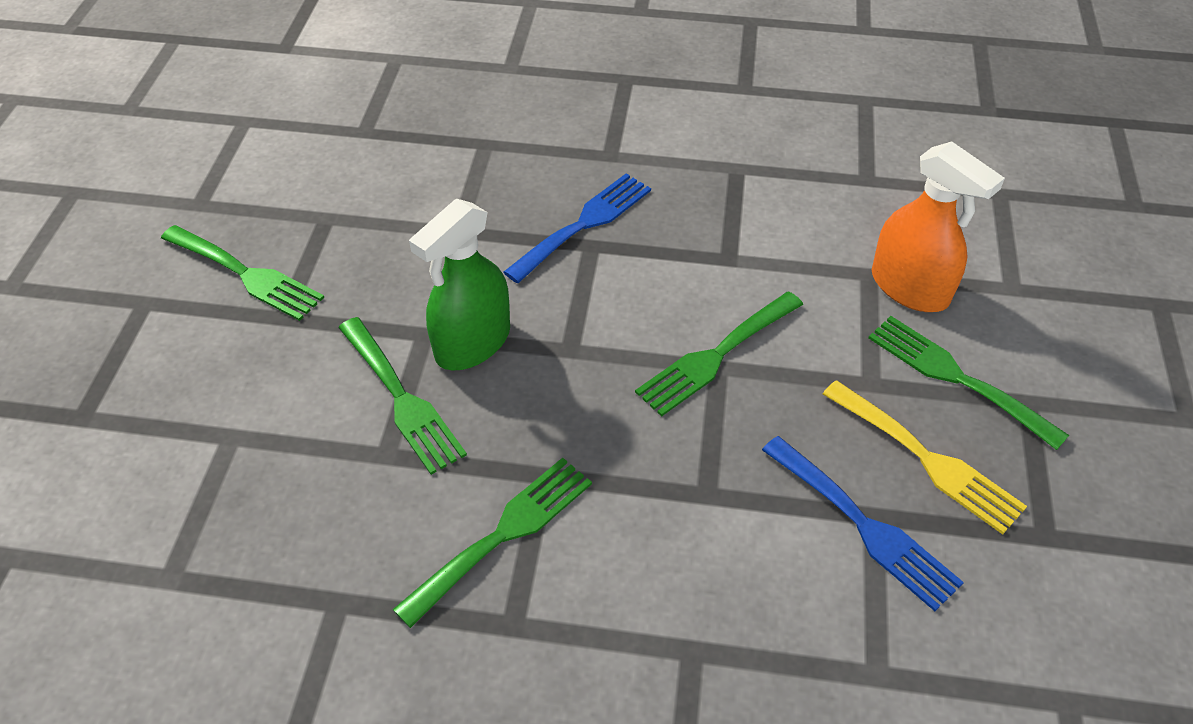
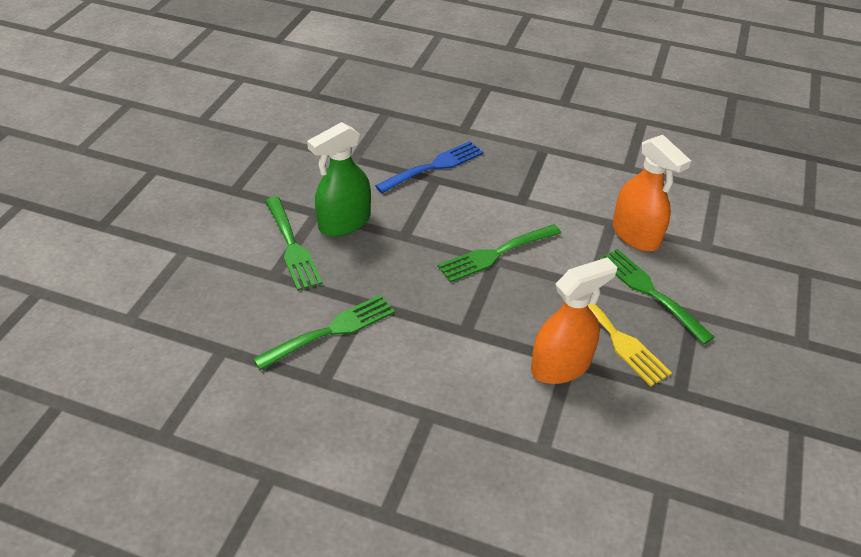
camera: 10 degrees right, 5 degrees down
(246, 274) = (218, 163): green fork -> none
(864, 526) = (561, 366): blue fork -> orange spray bottle

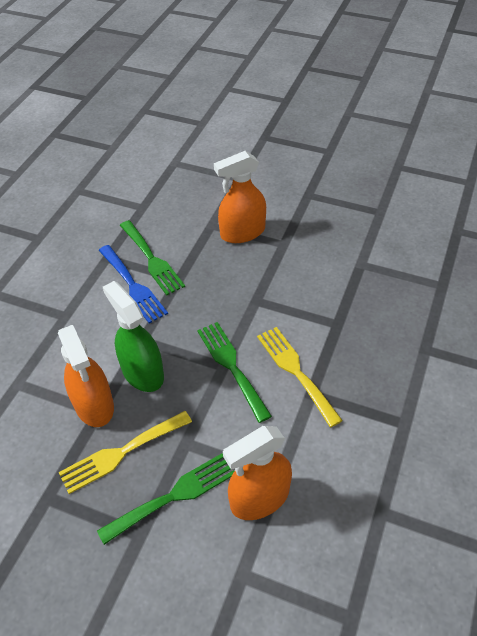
camera: 95 degrees right, 5 degrees up
(292, 246) = (242, 232): green fork -> orange spray bottle
(344, 222) = (272, 261): green spray bottle -> green spray bottle (142, 372)
(434, 166) = (357, 323): blue fork -> blue fork (133, 286)
(496, 209) = (295, 371): none -> yellow fork

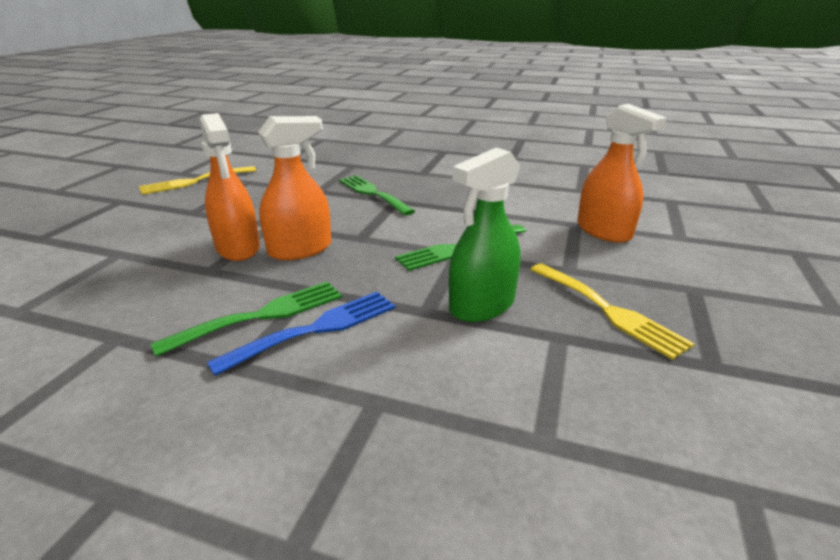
camera: 95 degrees left, 20 degrees down
(94, 405) = (549, 341): orange spray bottle -> orange spray bottle (300, 249)
(174, 496) = (635, 272): green fork -> green fork (372, 193)
(295, 371) = (457, 218): yellow fork -> yellow fork (194, 181)

